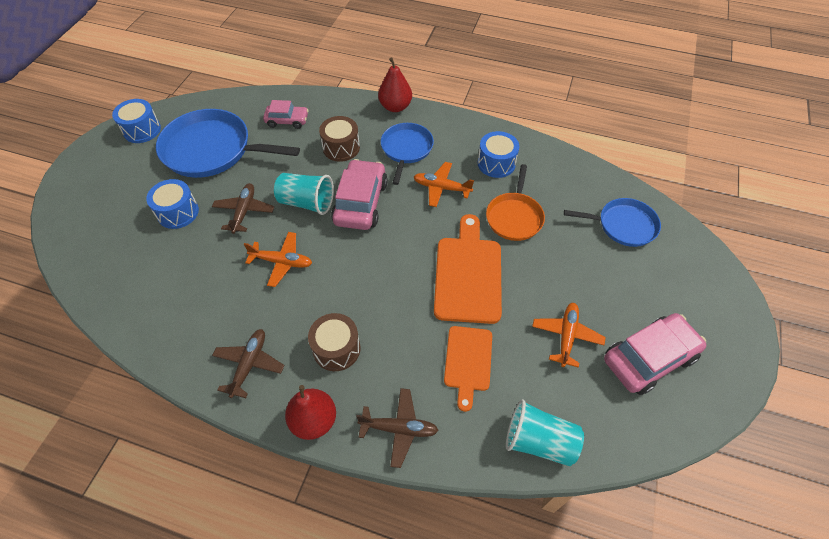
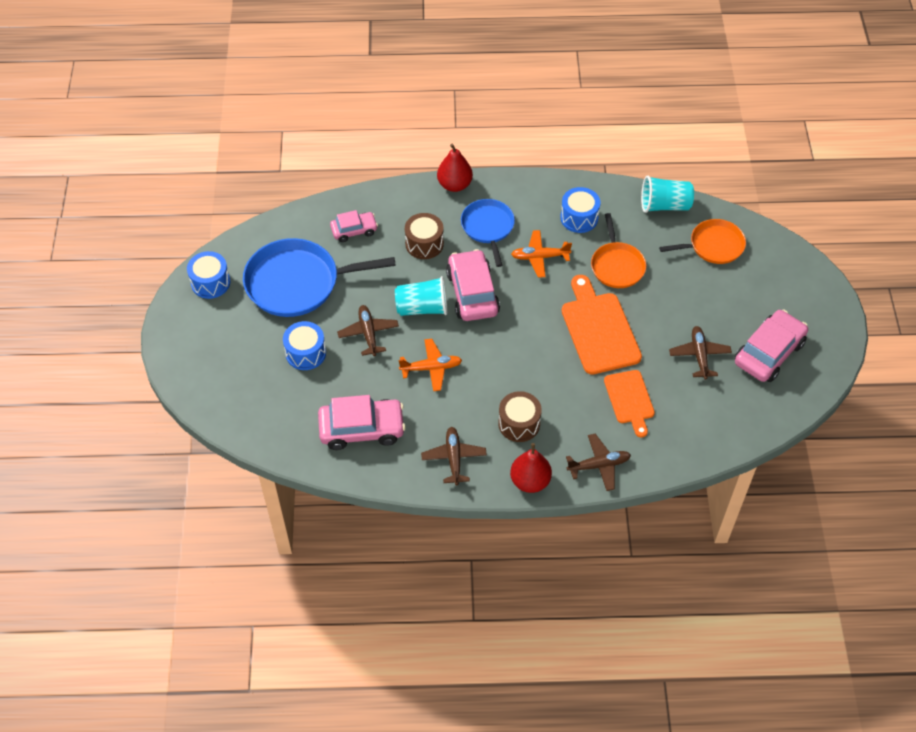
camera: 20 degrees left, 0 degrees up
(180, 302) = (362, 429): none -> pink car
(539, 441) = (707, 439): turquoise cup -> turquoise cup (664, 205)
(566, 336) = (699, 355): orange plane -> brown plane
(623, 225) = (713, 245): blue pan -> orange pan

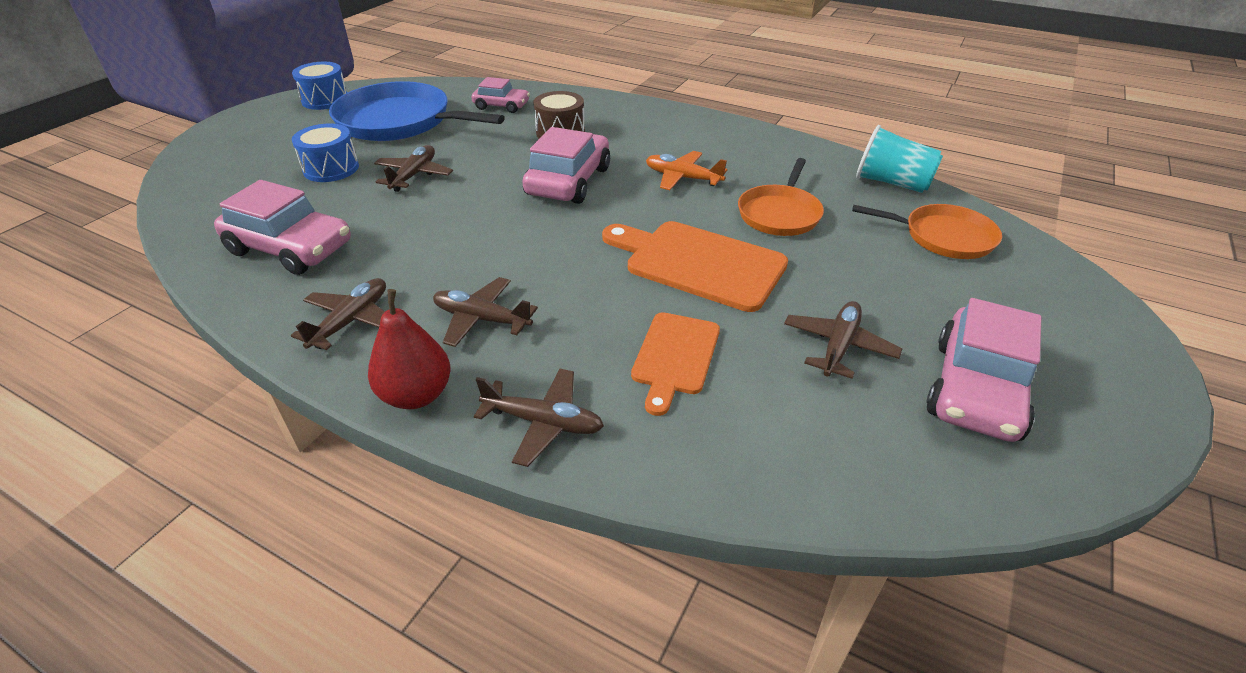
camera: 30 degrees right, 15 degrees down
(422, 308) = (497, 175): turquoise cup -> none
(431, 368) = (442, 225): orange plane -> none
(454, 185) = (642, 105): red pear -> none
(488, 227) = (645, 140): blue pan -> none
(519, 423) = (482, 319): brown drum -> brown plane
(579, 218) = (764, 162): blue drum -> none
(599, 329) = (699, 263): orange cutting board -> orange cutting board turned 75 degrees counterclockwise
(769, 353) = (976, 389): pink car -> pink car turned 135 degrees clockwise

